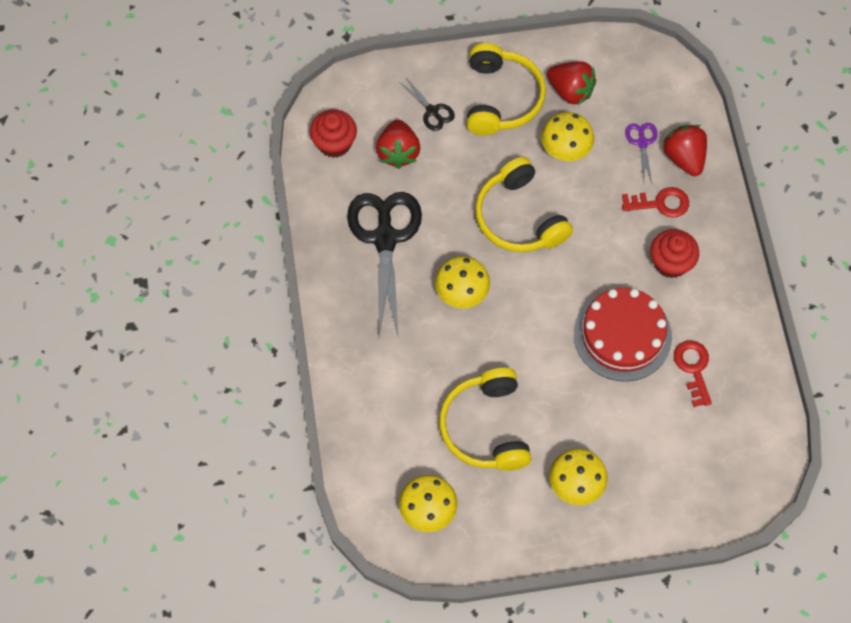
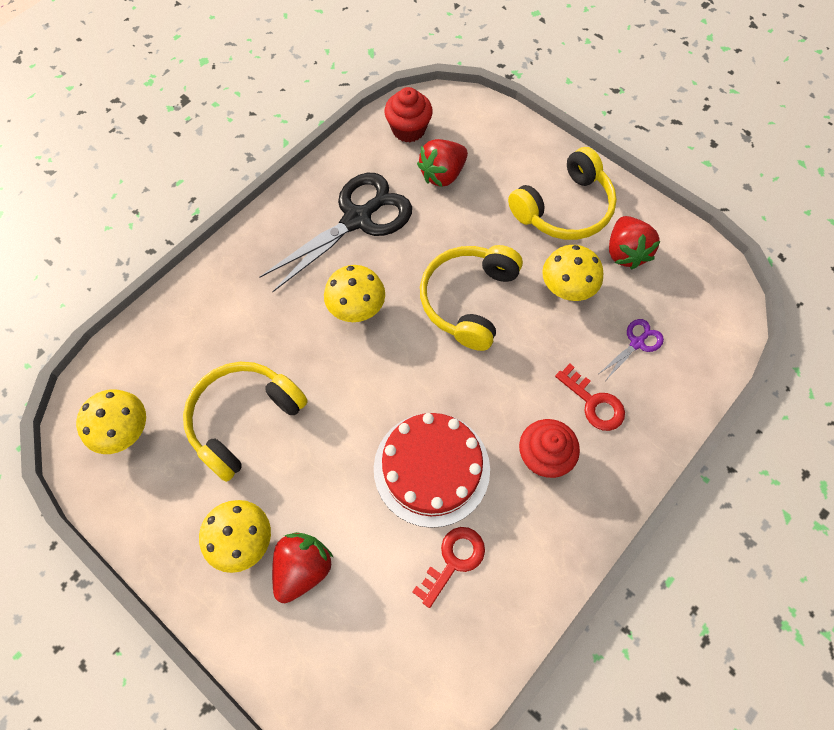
camera: 50 degrees right, 0 degrees up
(432, 111) = (502, 171): black scissors -> none
(684, 158) = (659, 389): red strawberry -> red strawberry (303, 568)

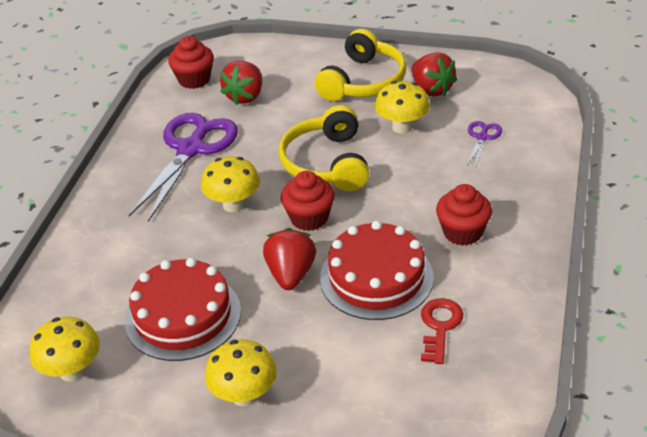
camera: 25 degrees left, 25 degrees down
(243, 419) = (183, 316): yellow headphones -> red cake
(303, 568) = (313, 389): red strawberry -> red strawberry (291, 274)
(357, 219) = (191, 149): black scissors -> purple scissors
(413, 361) = (309, 218): none -> red cupcake
(594, 403) = (477, 185): red key -> none

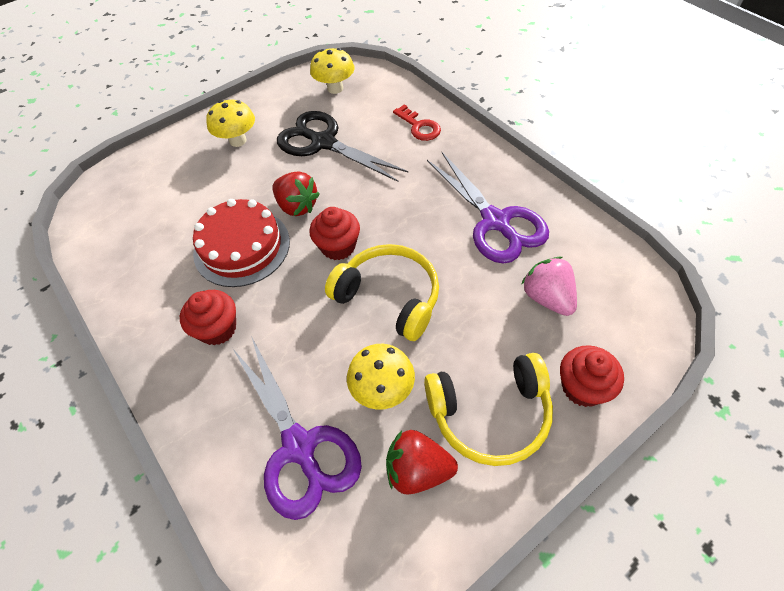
camera: 130 degrees right, 15 degrees up
(183, 316) = (323, 142): red cake -> black scissors
(194, 79) = (612, 275): red cupcake -> red cupcake (582, 387)
(233, 205) = (399, 213): yellow mushroom -> none
(245, 96) = (547, 298): red strawberry -> pink strawberry
(363, 81) = (490, 414): yellow headphones -> yellow headphones turned 75 degrees counterclockwise
(440, 326) = (167, 251): red key -> red key (419, 126)
(482, 137) = (299, 447): purple scissors -> purple scissors, size x2.24

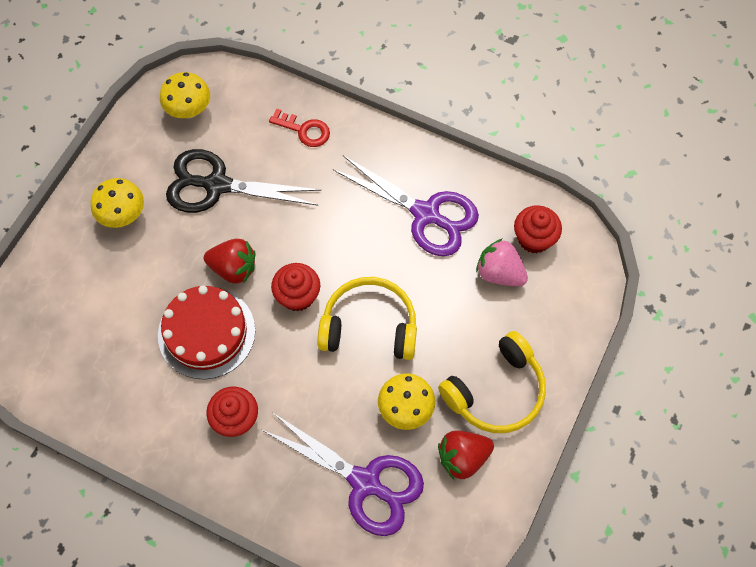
camera: 30 degrees left, 10 degrees up
(582, 387) = (555, 340): red cupcake -> red cupcake (534, 238)

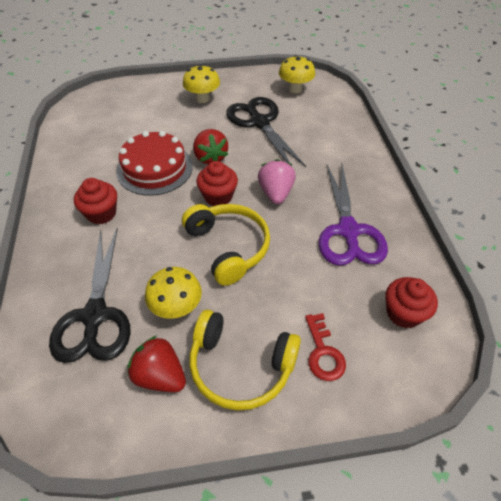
camera: 55 degrees right, 15 degrees down
(304, 130) = (339, 139): red key -> red key (323, 352)
(365, 482) = (95, 316): purple scissors -> black scissors
(499, 273) = (349, 306): pink strawberry -> pink strawberry (276, 193)

